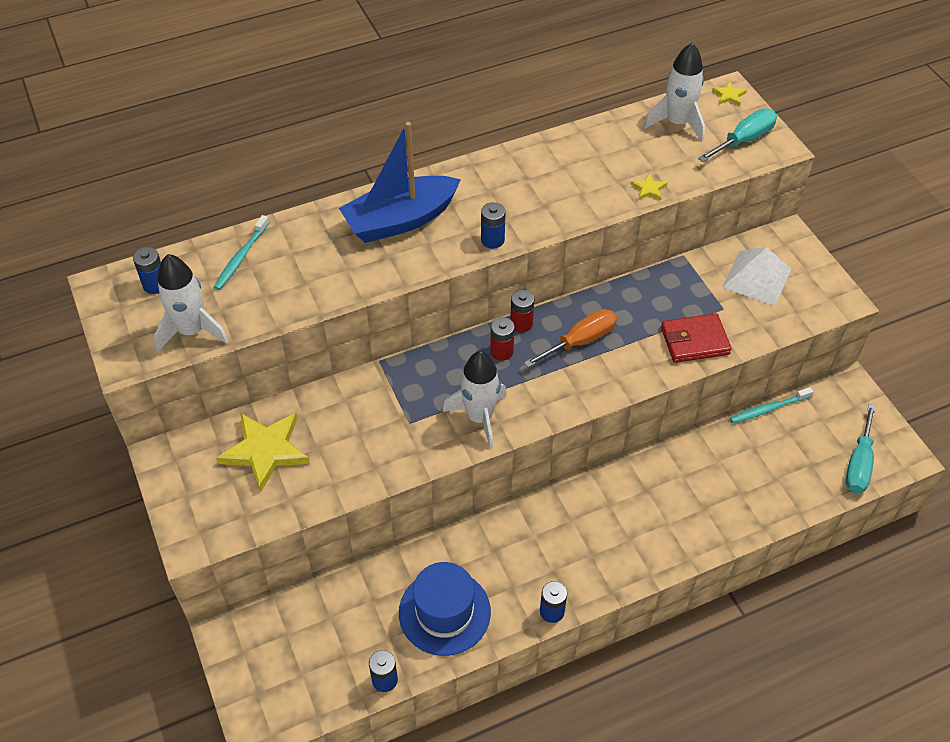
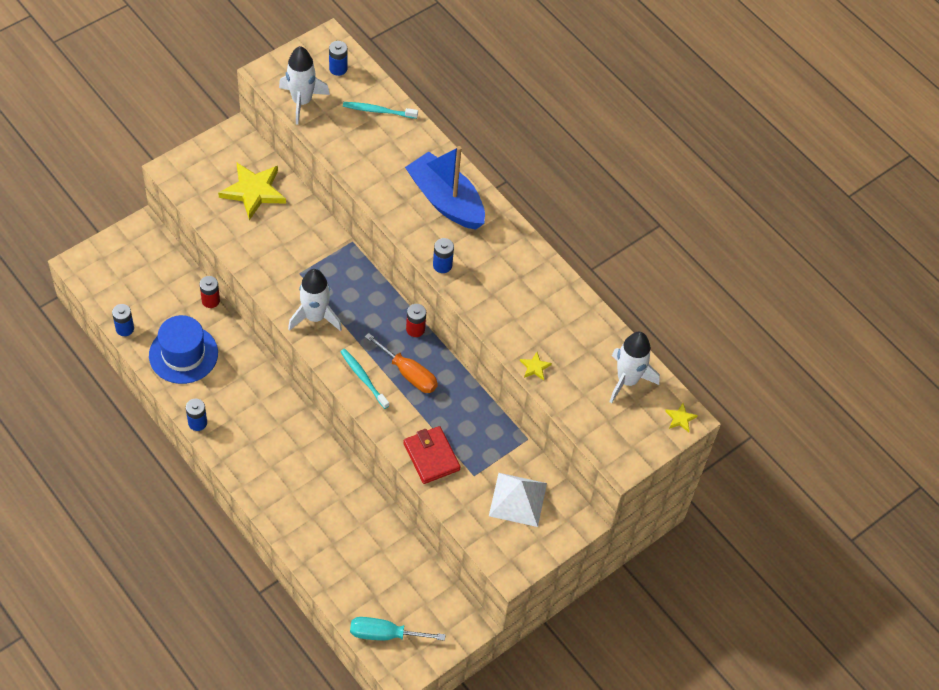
camera: 70 degrees right, 5 degrees up
(501, 351) = (383, 320): red battery -> red battery (210, 300)
(744, 140) = (622, 435): turquoise screwdriver -> none
(768, 409) = (425, 558): turquoise toothbrush -> turquoise toothbrush (363, 378)

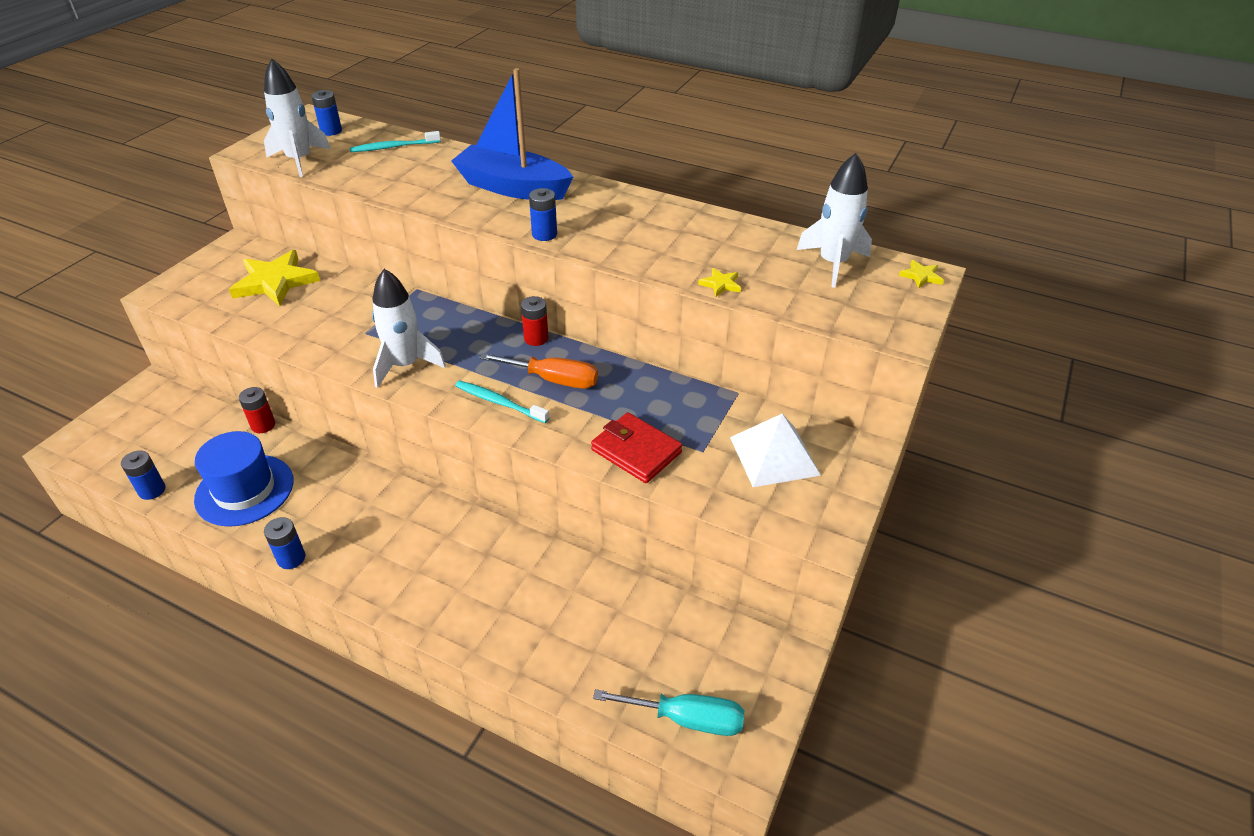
camera: 20 degrees left, 15 degrees down
(385, 634) = (686, 719): turquoise screwdriver -> turquoise screwdriver turned 150 degrees counterclockwise

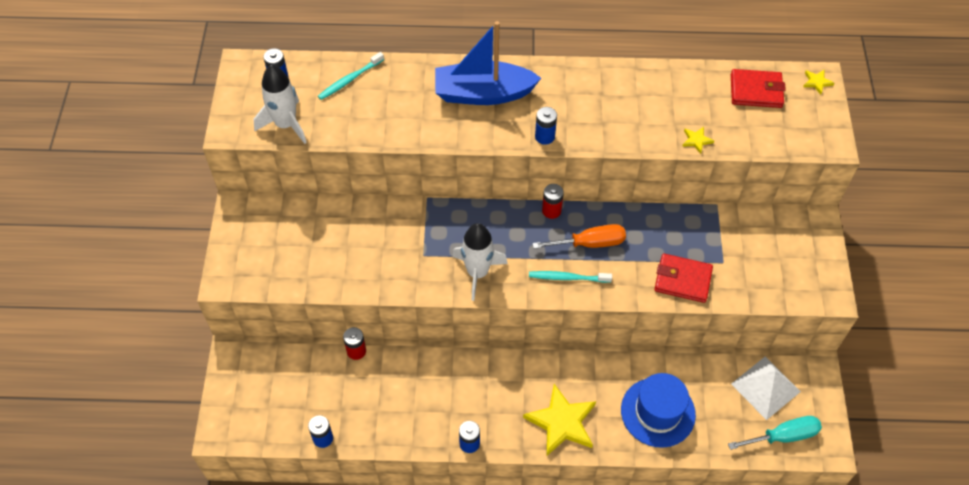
camera: 25 degrees left, 15 degrees up
(244, 490) = (391, 408): blue hat -> blue hat (658, 412)
(275, 282) = (309, 234): yellow star -> yellow star (562, 422)
(774, 456) = (768, 248): white pyramid -> white pyramid (765, 387)
(833, 263) = (756, 91): white rocket -> red wallet

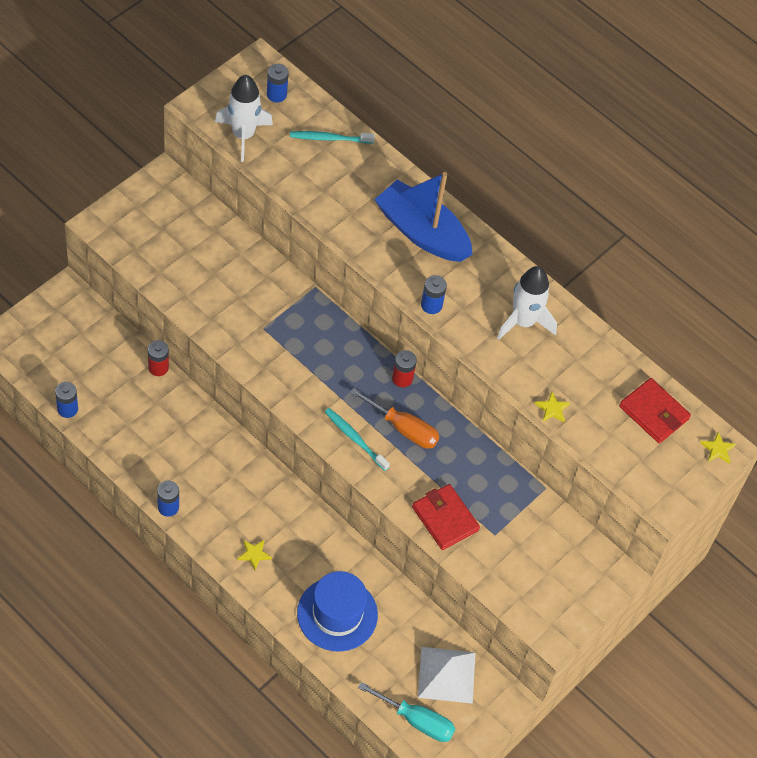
camera: 35 degrees right, 0 degrees up
(477, 272) = (289, 376): white rocket -> white rocket (523, 322)
(562, 422) = (254, 554): yellow star -> yellow star, size x0.43

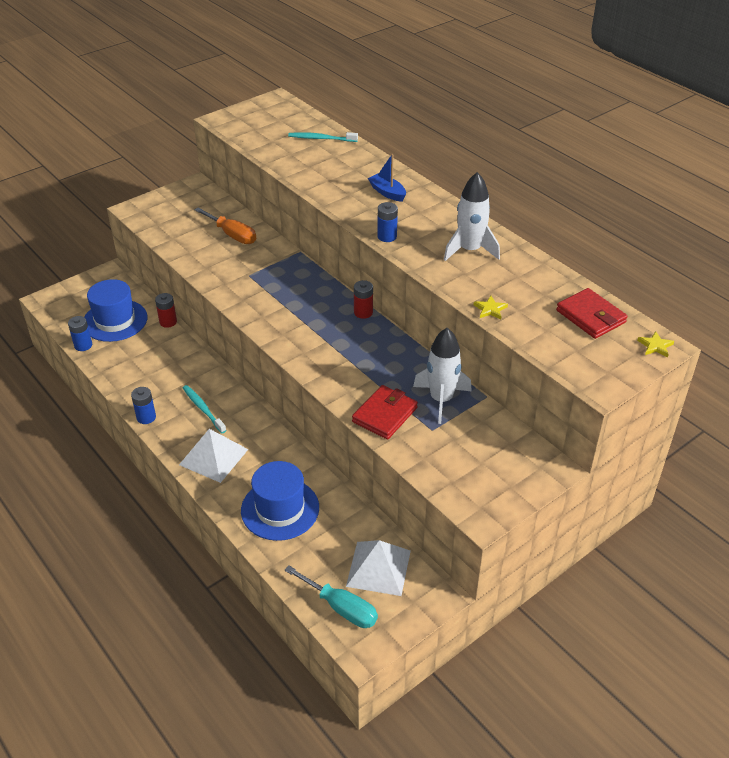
camera: 15 degrees right, 15 degrees down
(94, 369) = (115, 320): none -> blue hat
(243, 135) = (251, 135): white rocket -> white rocket (441, 399)
(254, 554) = (213, 457): yellow star -> white pyramid
(276, 94) = (284, 115): blue battery -> none
(354, 438) = (311, 351): turquoise toothbrush -> turquoise toothbrush (203, 408)
(403, 429) = (357, 347): orange screwdriver -> orange screwdriver (232, 235)
(422, 232) = (387, 192): blue boat -> blue boat, size x0.48
(445, 519) = (385, 415): red wallet -> red wallet turned 60 degrees clockwise

